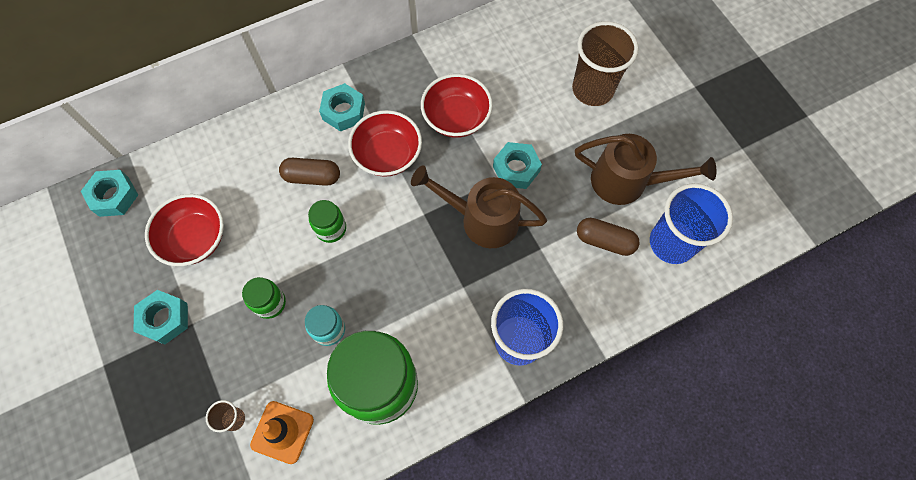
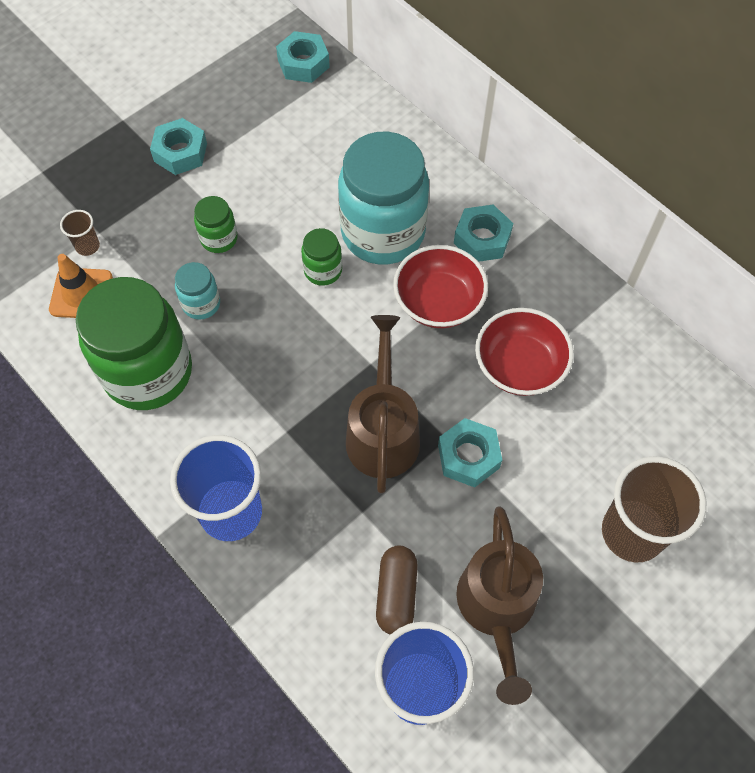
camera: 75 degrees right, 5 degrees down
(195, 239) = (275, 148): red bowl -> none
(312, 177) = (383, 232): brown capsule -> turquoise jar

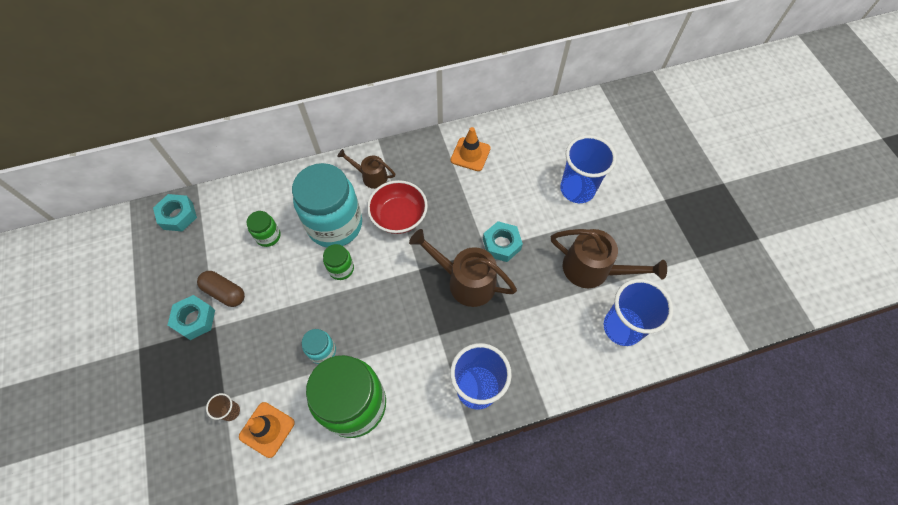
camera: 65 degrees left, 0 degrees up
(219, 239) = (280, 321): green jar -> green jar (268, 236)
(396, 594) = (565, 316): brown capsule -> brown capsule (225, 292)
(482, 239) = (371, 176): turquoise nut -> brown watering can
(519, 366) = (460, 195): red bowl -> none
(600, 349) = (470, 154): none -> orange traffic cone
(632, 532) = (577, 189): brown cup -> blue cup

